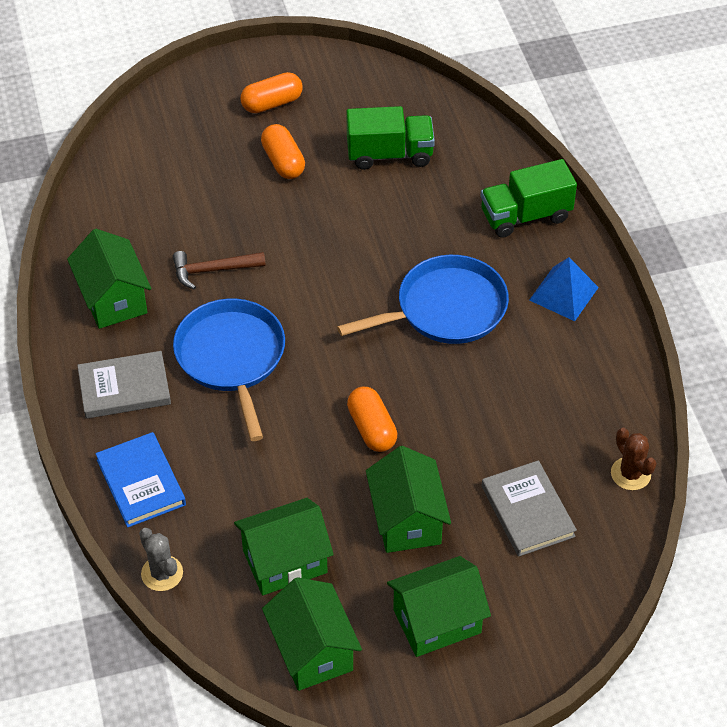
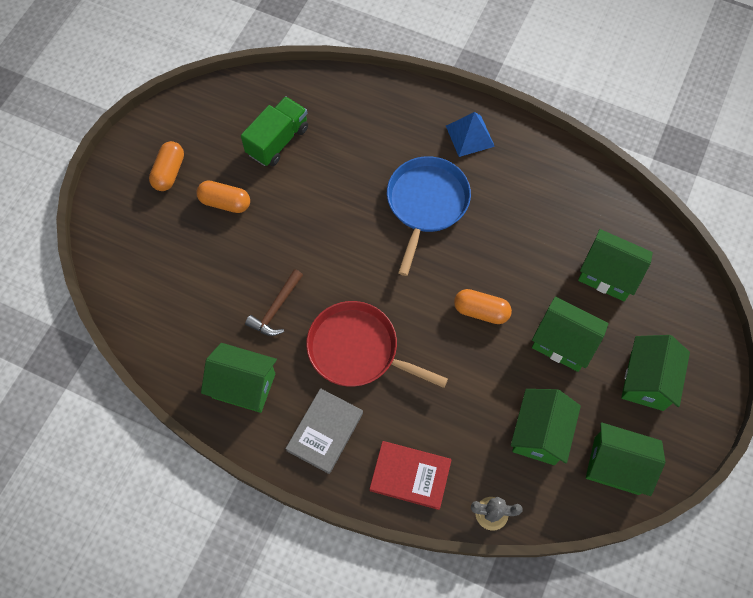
camera: 50 degrees left, 15 degrees up
(141, 482) = (410, 476): blue book -> red book
(231, 358) = (357, 349): blue pan -> red pan
(525, 216) = (394, 109): green truck -> none
(527, 511) = (608, 274): grey book -> green house
(630, 474) = (624, 203): brown cactus -> none

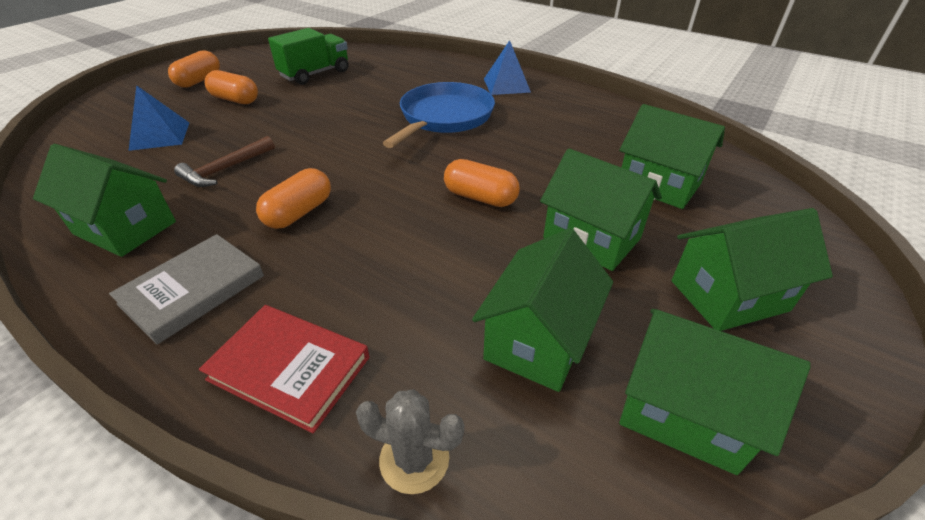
camera: 10 degrees right, 25 degrees down
(193, 271) = (160, 136): none -> blue pyramid
(357, 349) = (299, 213): red pan -> orange capsule
(647, 380) = (728, 295): green house -> green house turned 45 degrees clockwise

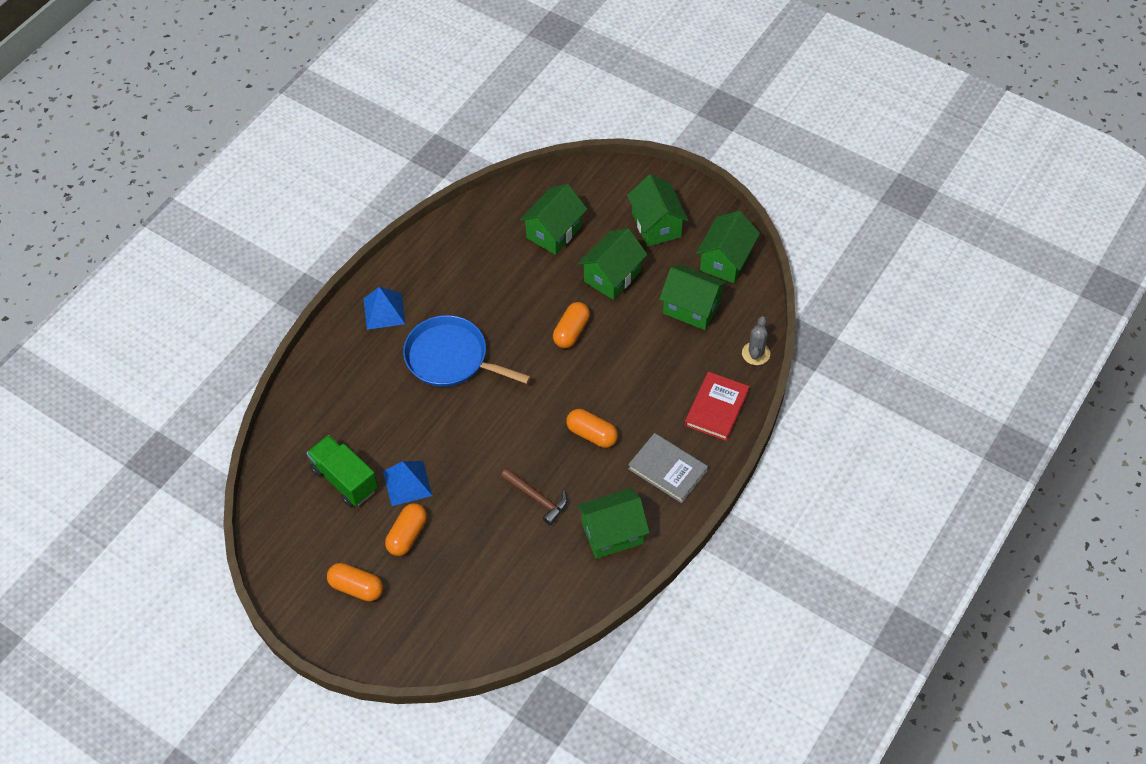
camera: 90 degrees left, 15 degrees up
(125, 228) = (612, 533): green house -> green house turned 45 degrees clockwise
(160, 136) = (481, 570): blue pyramid -> blue pyramid (407, 483)

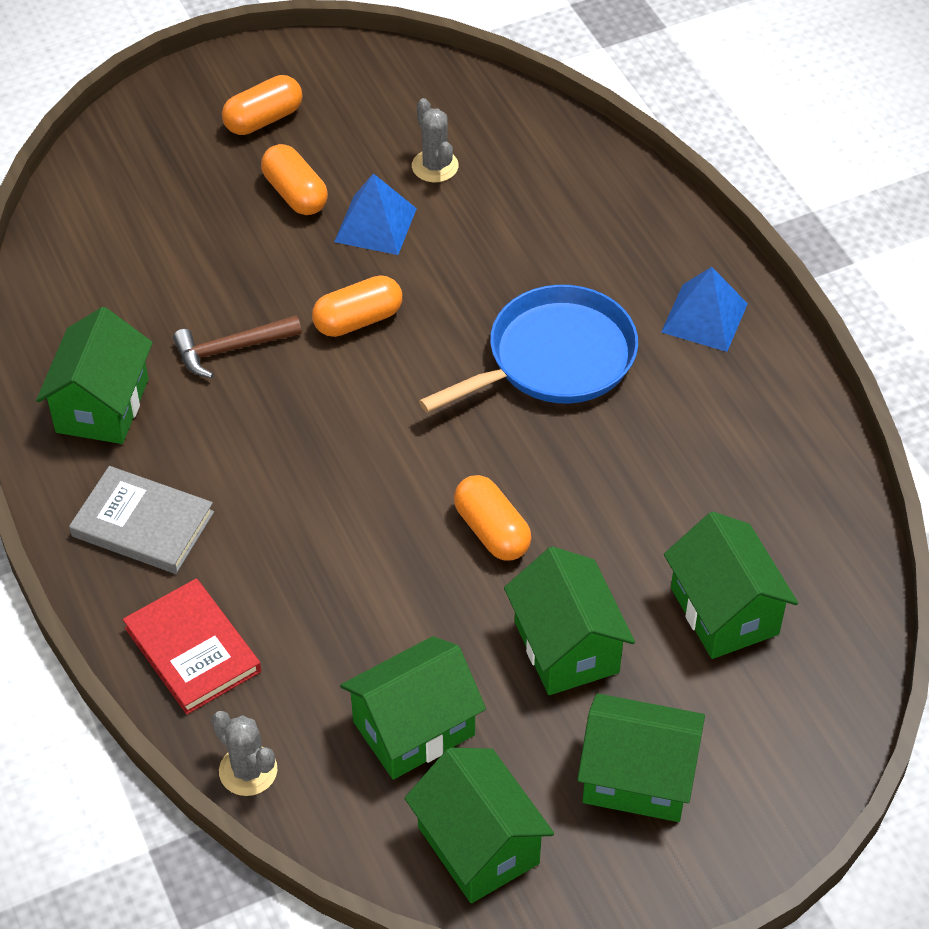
camera: 120 degrees right, 5 degrees down
(345, 479) = (435, 166): green truck -> grey cactus
(592, 434) = (281, 463): orange capsule -> orange capsule (358, 320)
(667, 470) = (143, 524): grey book -> grey book turned 45 degrees clockwise

